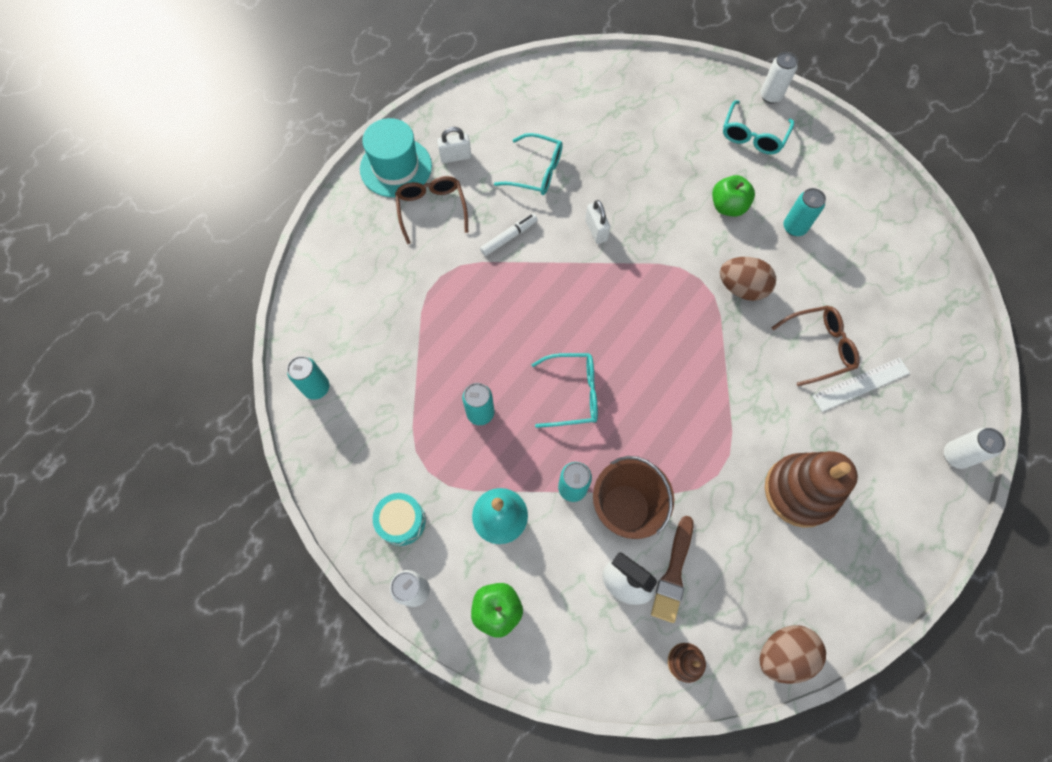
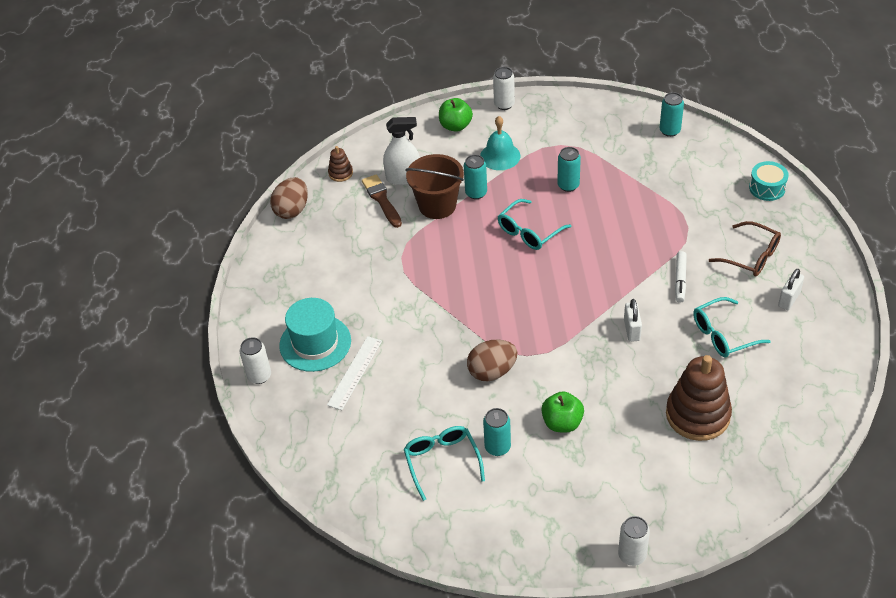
camera: 140 degrees right, 20 degrees down
(396, 167) = (814, 261): turquoise hat -> turquoise hat (315, 343)
(401, 521) = (546, 119): turquoise drum -> turquoise drum (767, 188)
(596, 230) = (631, 330): white padlock -> white padlock turned 60 degrees clockwise
(753, 136) = (606, 501): turquoise glasses -> turquoise glasses (442, 461)
(799, 491) = (344, 284): brown stacking toy -> brown stacking toy (697, 415)
(819, 347) = (403, 374): brown glasses -> none

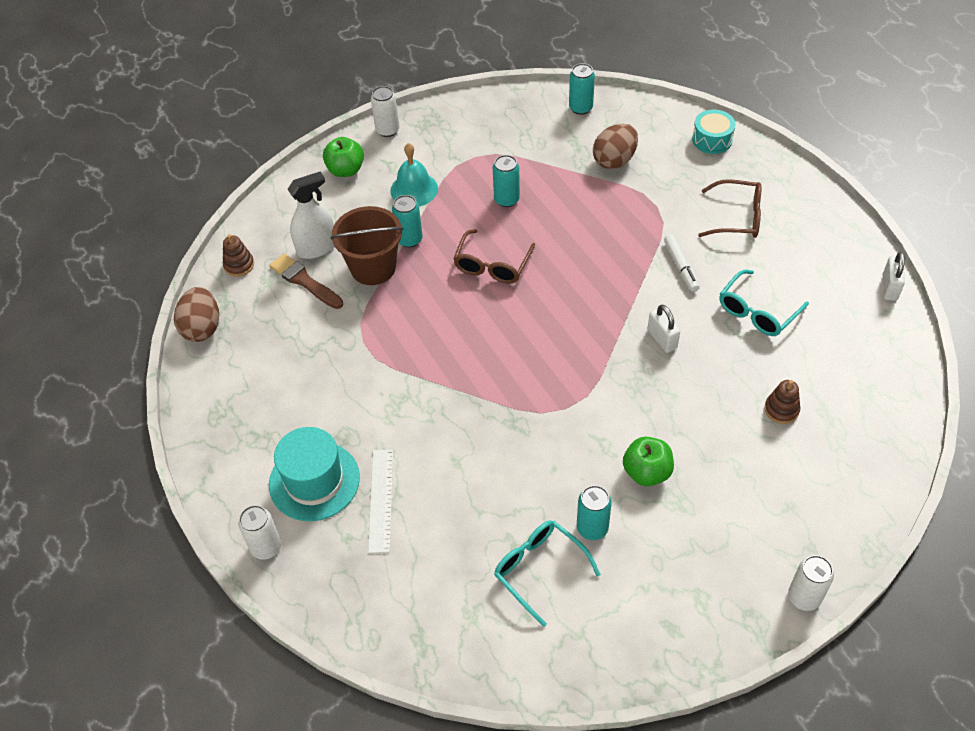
camera: 25 degrees left, 5 degrees up
(492, 371) = (538, 441): brown egg -> brown egg (614, 160)
(529, 232) = (492, 265): turquoise glasses -> brown glasses
(697, 415) = (781, 409): brown stacking toy -> brown stacking toy, size x0.47
(789, 299) = (800, 251): white padlock -> white padlock (889, 287)

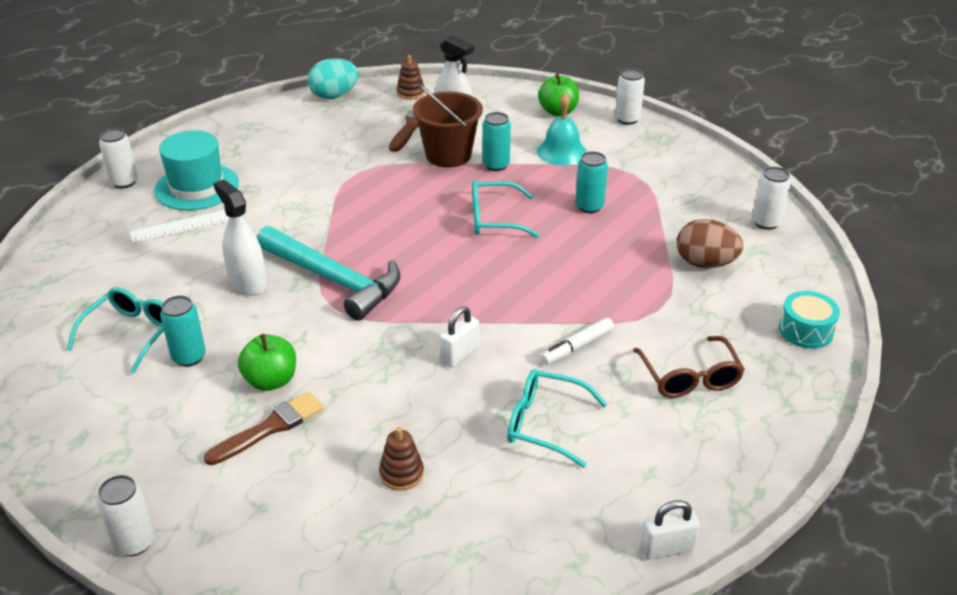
camera: 65 degrees right, 15 degrees down
(202, 328) = (334, 95): brown egg -> turquoise egg
(492, 265) = (494, 219): brown glasses -> turquoise glasses
(502, 465) = (247, 282): none -> white spray bottle
(527, 399) = (333, 280): none -> turquoise hammer
(580, 108) = (766, 222): turquoise can -> white can
(704, 484) = (270, 428): none -> brown brush

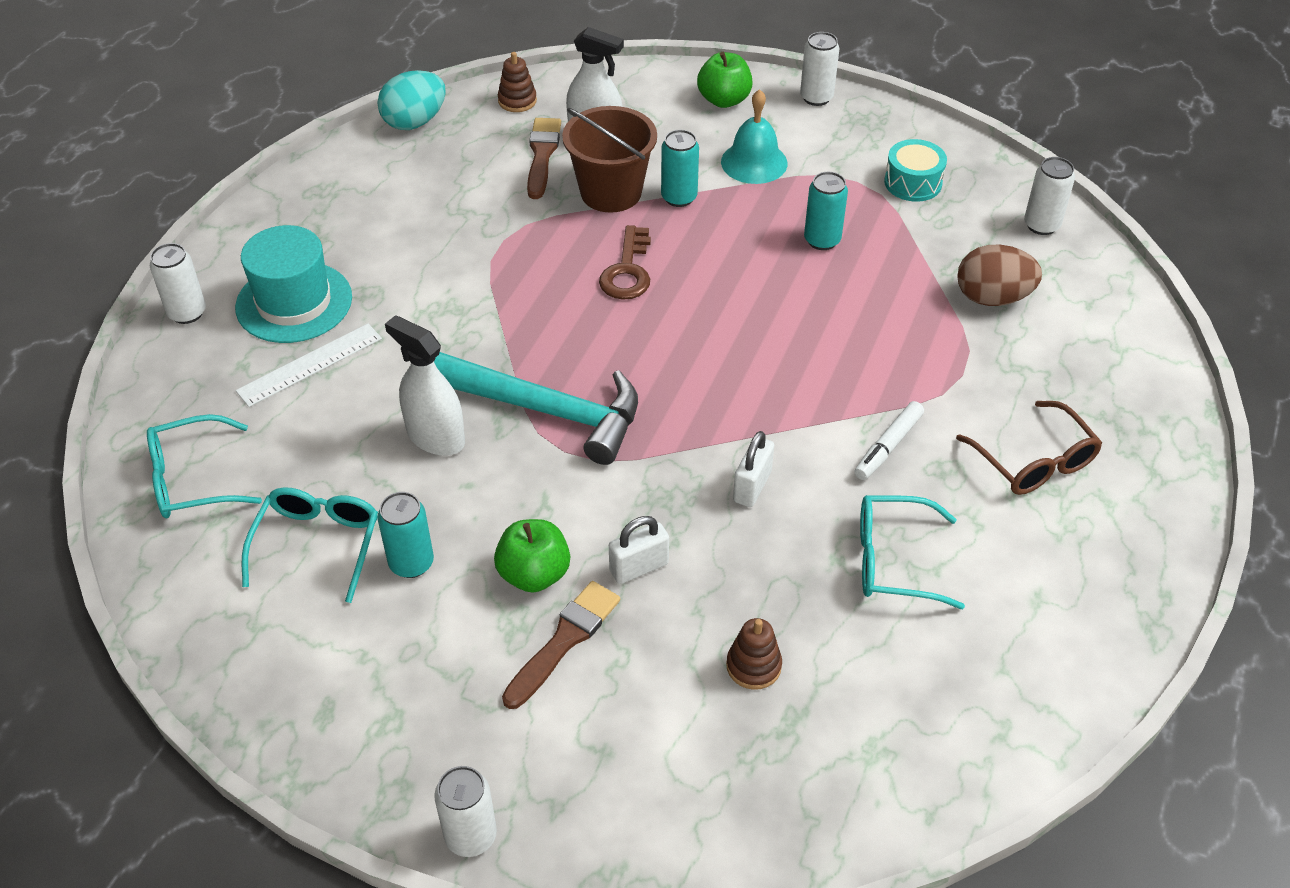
camera: 15 degrees left, 10 degrees up
(436, 204) = (627, 271): none -> brown key
(494, 219) = (711, 280): turquoise glasses -> turquoise glasses (192, 480)
(667, 549) = (1093, 691): white padlock -> white padlock (639, 567)
(805, 330) = (1140, 369): turquoise drum -> turquoise drum (913, 183)

